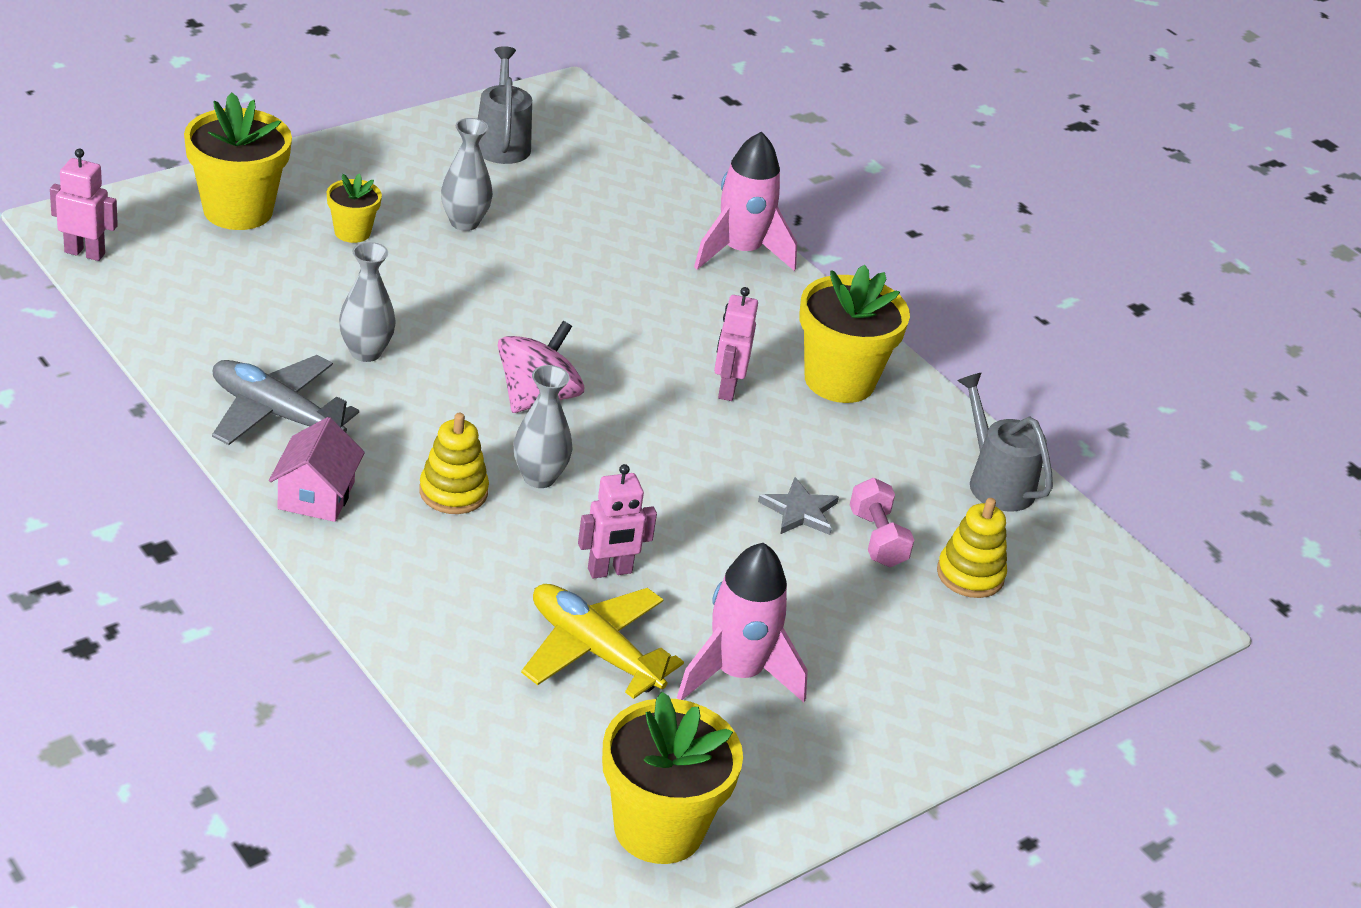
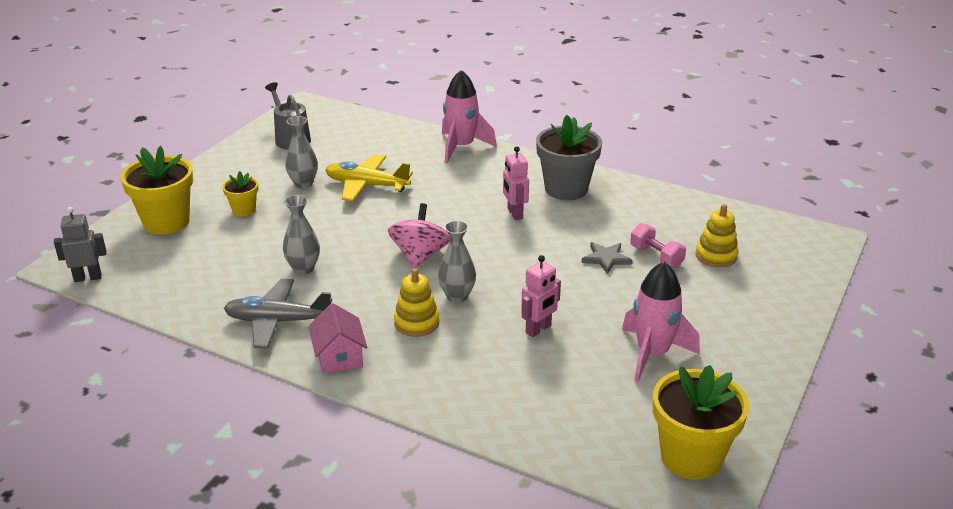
camera: 20 degrees left, 5 degrees down
(85, 253) = (88, 277): pink robot -> grey robot
(594, 650) = (568, 375): yellow plane -> yellow plane (367, 185)
(839, 380) = (566, 189): yellow flower pot -> grey flower pot
(996, 482) = (685, 207): grey watering can -> none

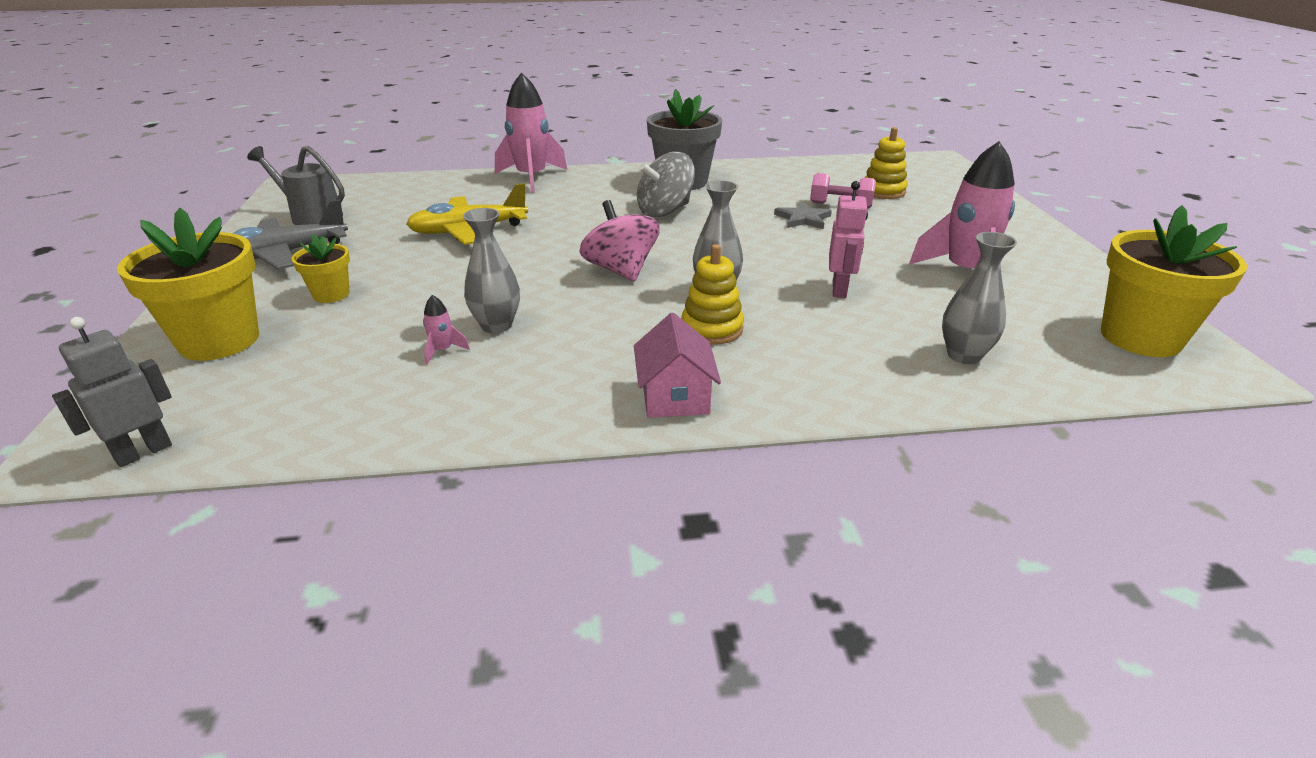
camera: 35 degrees left, 0 degrees up
(259, 274) = (443, 351): none -> pink rocket
(278, 321) = (539, 390): grey plane -> grey plane (283, 254)
(303, 183) = (384, 249): grey vase -> grey vase (964, 355)
(339, 357) = (675, 396): pink house -> pink house turned 45 degrees clockwise
(514, 214) = (665, 211): pink robot -> grey spinning top

